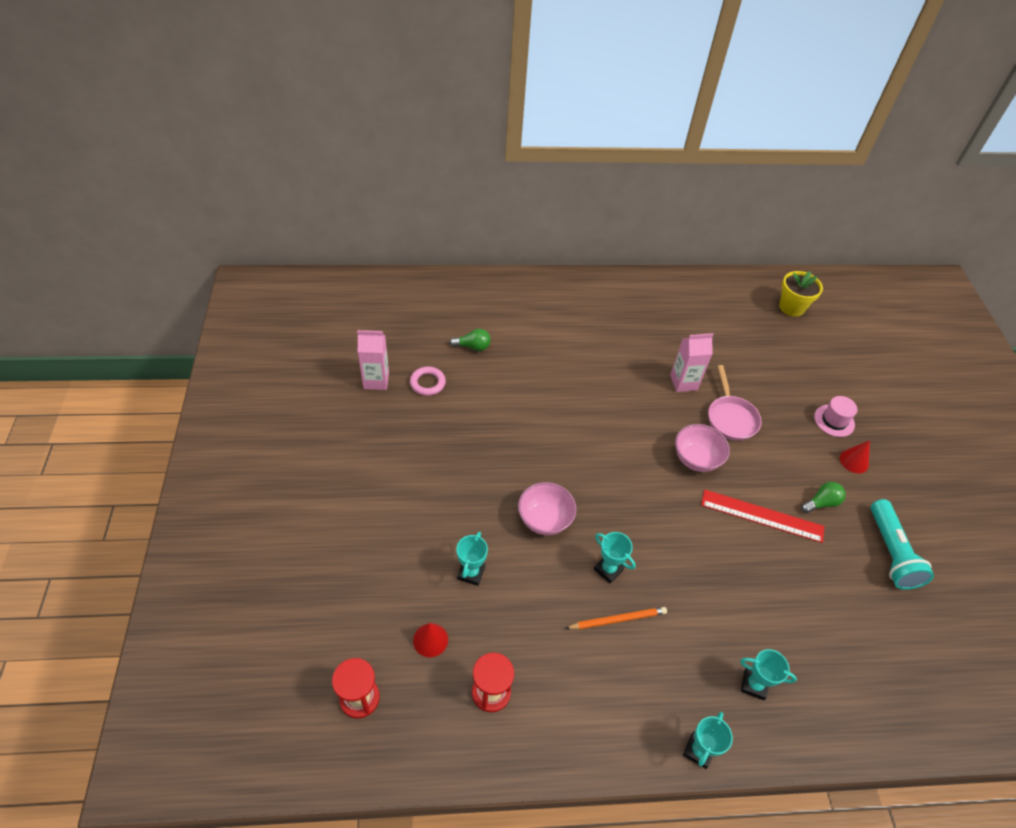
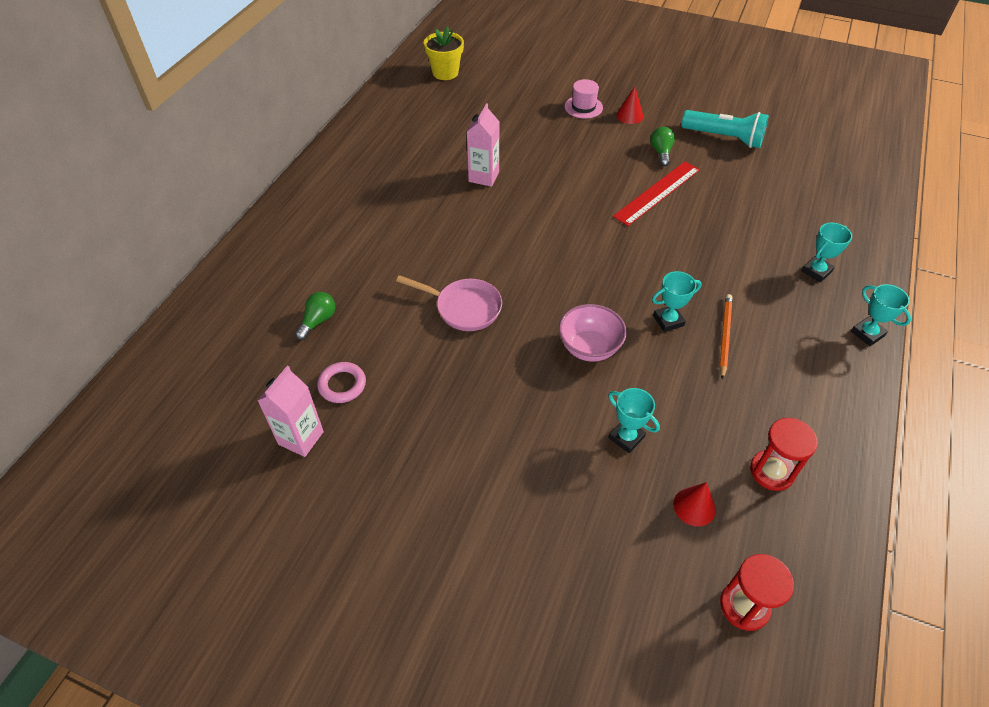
camera: 60 degrees left, 0 degrees up
(696, 459) = (576, 207): pink bowl -> none
(731, 418) = (544, 165): pink pan -> pink pan (464, 308)

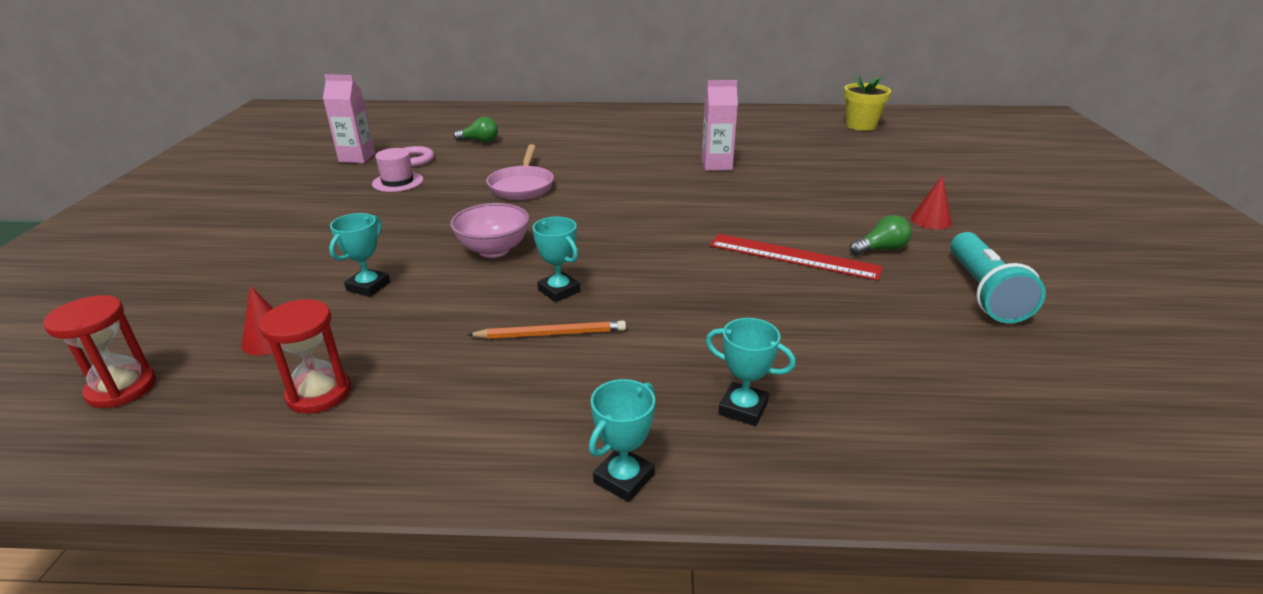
camera: 70 degrees right, 20 degrees down
(583, 107) = (905, 192): pink hat -> pink hat (398, 182)

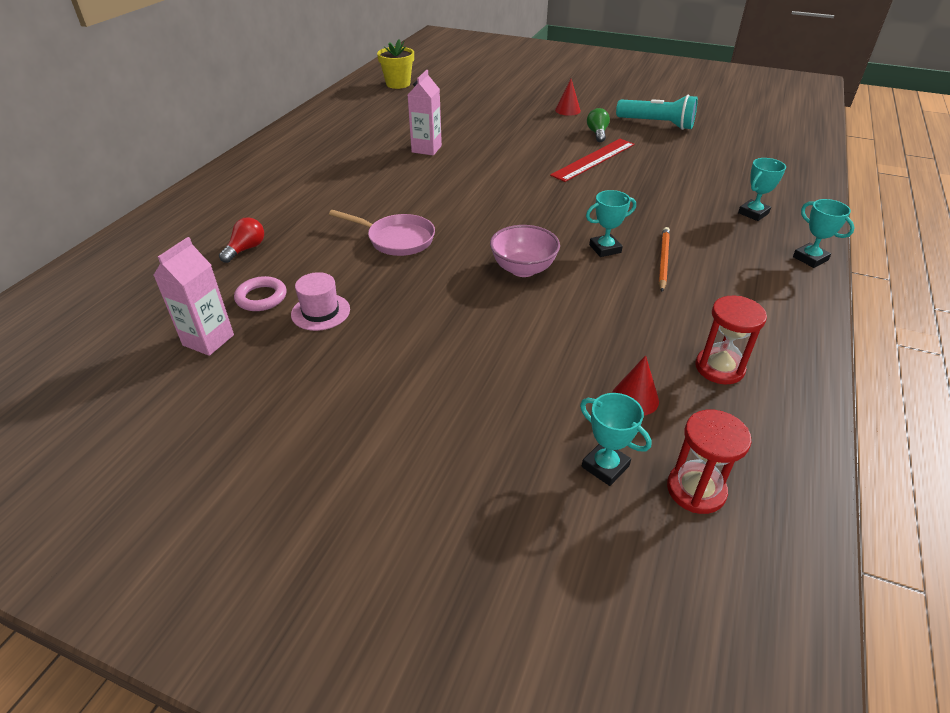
camera: 70 degrees left, 10 degrees up
(368, 286) = (560, 340): turquoise trophy -> turquoise trophy (605, 466)
(480, 141) = (246, 249): green light bulb -> red light bulb

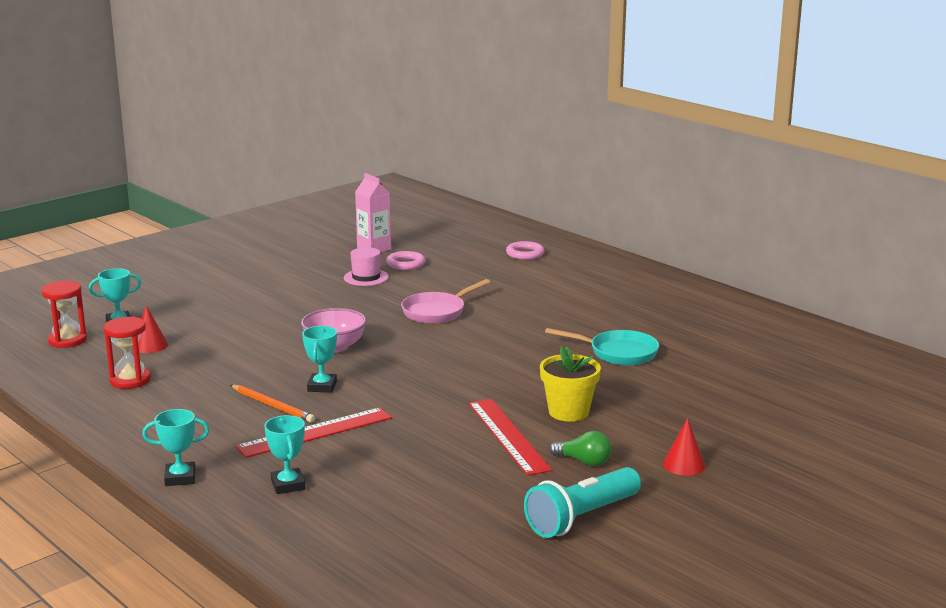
camera: 115 degrees right, 20 degrees down
(201, 231) = (525, 254): none -> pink ring
(246, 249) = (480, 265): red light bulb -> none
(398, 84) = (860, 372): yellow flower pot -> yellow flower pot (568, 412)
(426, 149) = (618, 353): pink carton -> turquoise pan
(677, 226) = (315, 432): none -> red ruler

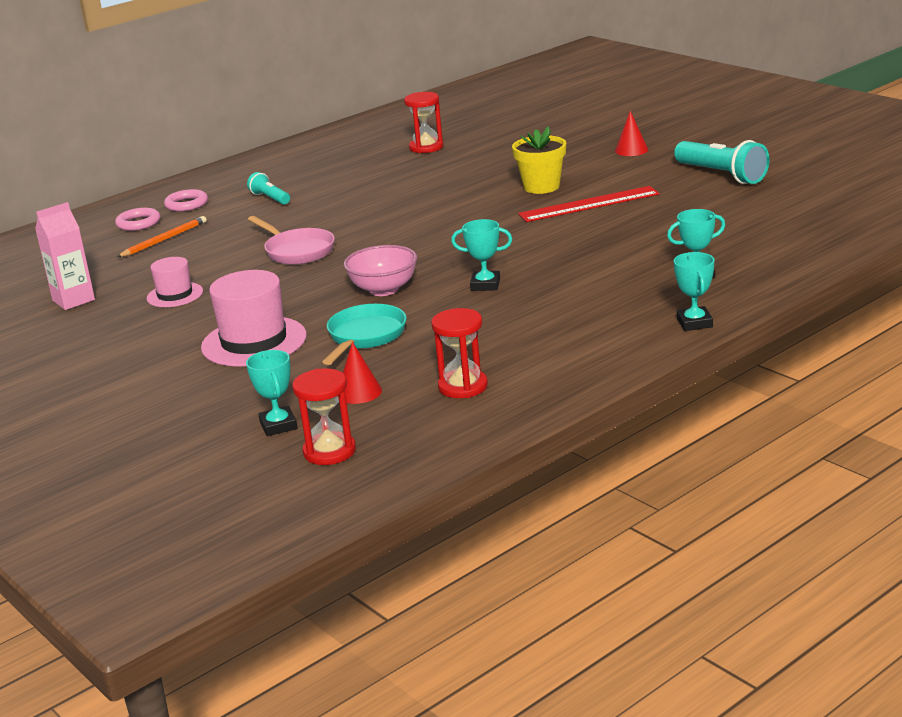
camera: 85 degrees left, 5 degrees up
(262, 308) = (254, 342): none -> pink hat
(273, 406) = (531, 302): orange pencil -> orange pencil (164, 240)
(315, 432) = (590, 276): red ruler -> none
(405, 264) = (139, 278): pink ring -> pink ring (186, 204)
(570, 295) = (270, 198): none -> turquoise flashlight
(584, 462) = (632, 178): green light bulb -> none
(618, 353) = (419, 175): turquoise pan -> turquoise pan (365, 336)
(707, 354) = (426, 147): none -> red hourglass

